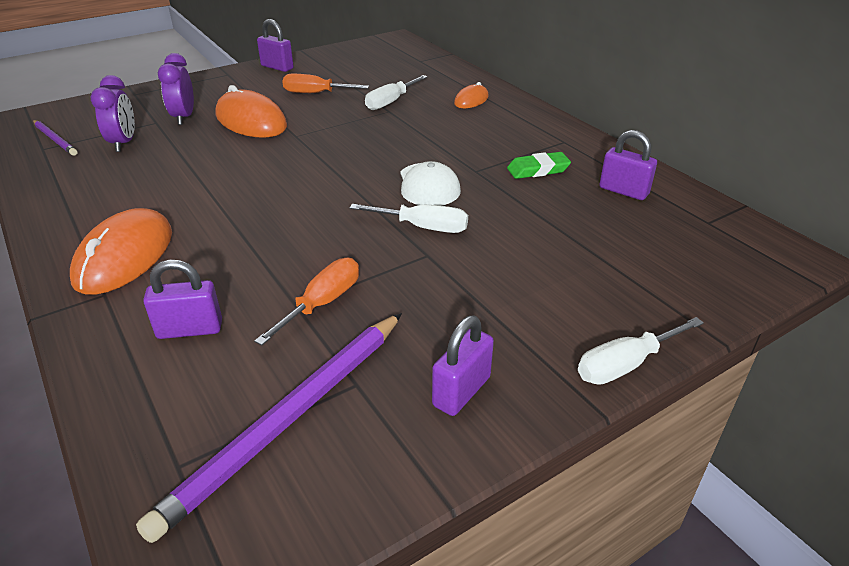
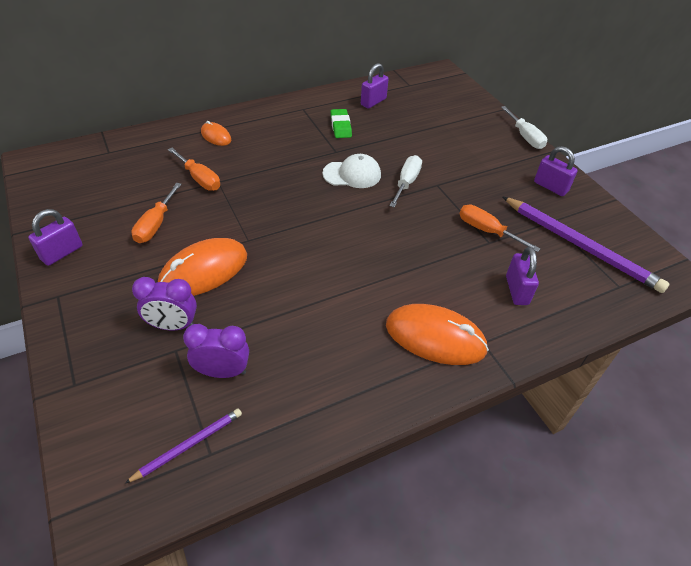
camera: 85 degrees left, 10 degrees up
(390, 102) = (199, 179): white screwdriver -> orange screwdriver

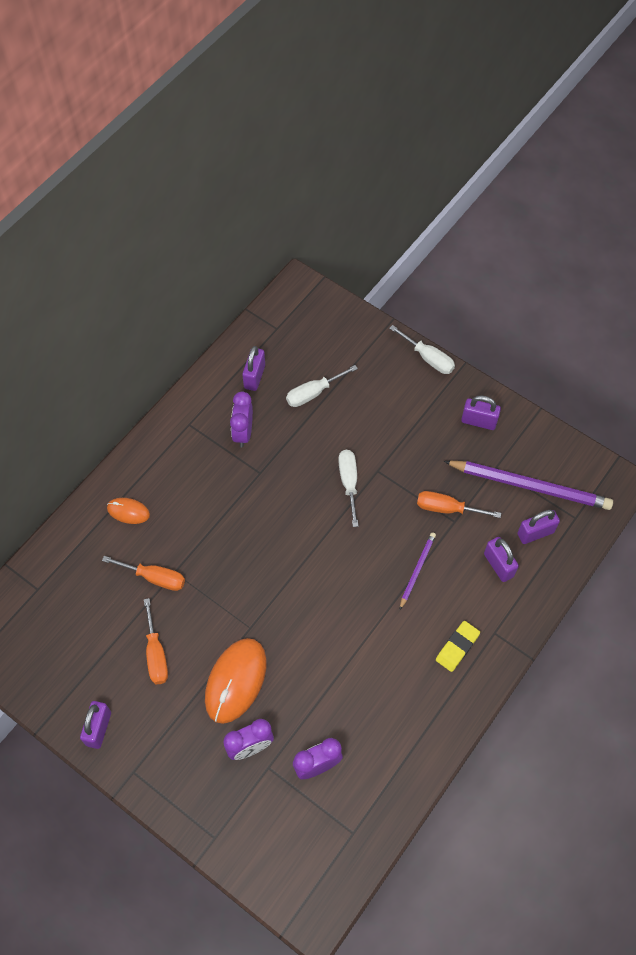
camera: 25 degrees left, 15 degrees up
(188, 445) = (334, 835): purple pencil -> purple pencil (417, 570)
(340, 126) = (243, 433): green eraser -> purple clock
(352, 174) = (293, 497): white cap -> none
(413, 124) = (313, 393): none -> white screwdriver
(435, 337) = (457, 647): orange mouse -> yellow eraser
(569, 281) = (535, 533): none -> purple padlock

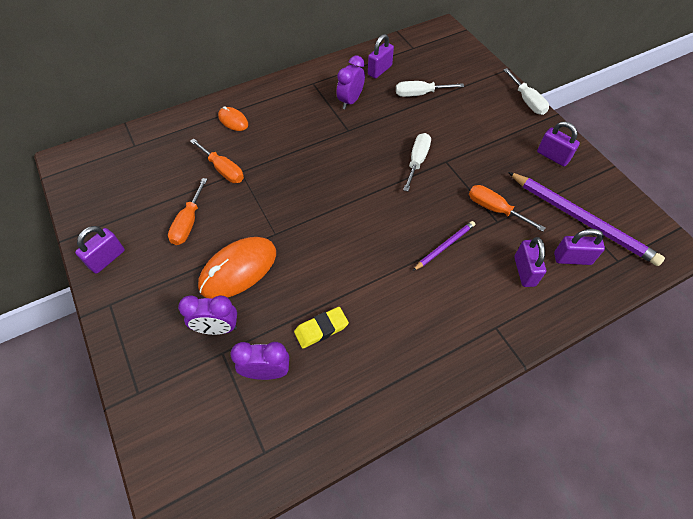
camera: 25 degrees right, 5 degrees down
(457, 647) = (453, 325): yellow eraser -> yellow eraser (321, 329)

